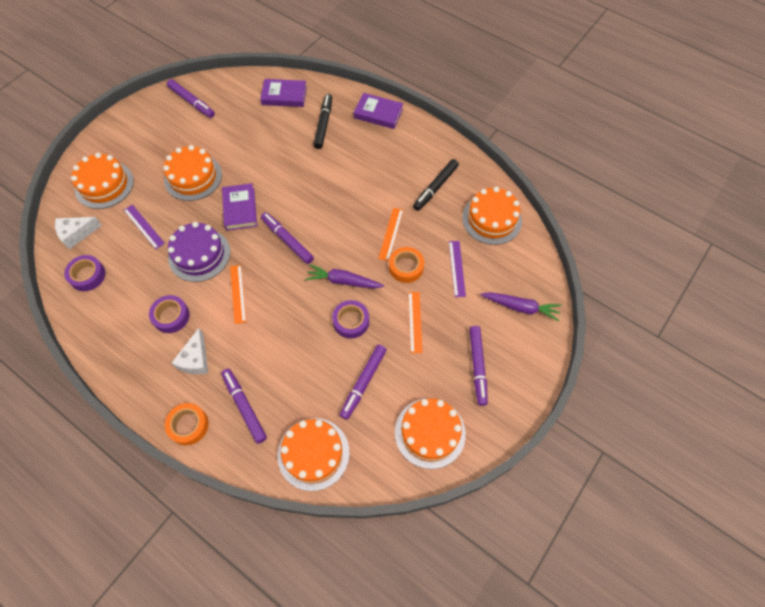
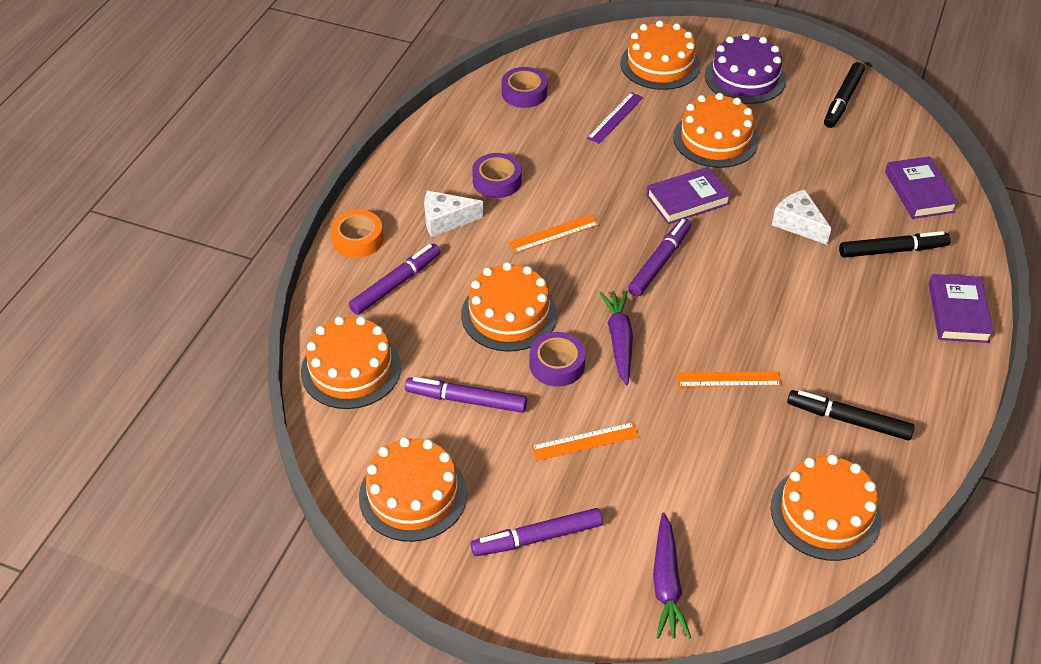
camera: 75 degrees right, 15 degrees down
(77, 234) = (577, 65): white cheese -> white cheese (798, 224)
(192, 102) = (842, 100): purple marker -> black marker
(199, 254) = (596, 180): purple cake -> purple cake (745, 78)
(299, 339) = (509, 314): none -> orange cake
(406, 267) = (675, 411): orange tape -> none
(457, 268) = (703, 479): purple ruler -> none

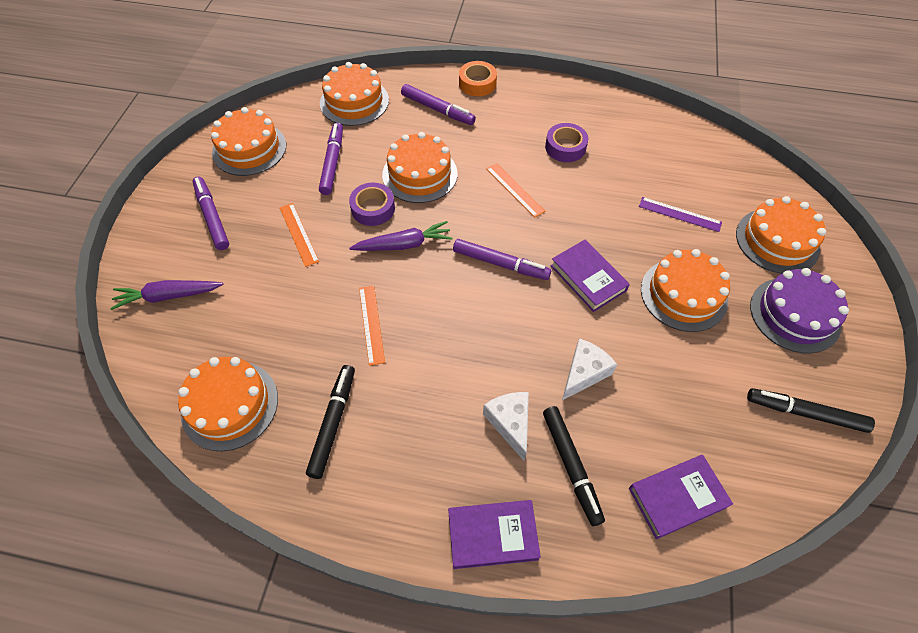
camera: 80 degrees right, 10 degrees up
(446, 220) = (510, 125): white cheese -> white cheese (510, 423)
(524, 93) = (683, 149): purple tape -> none

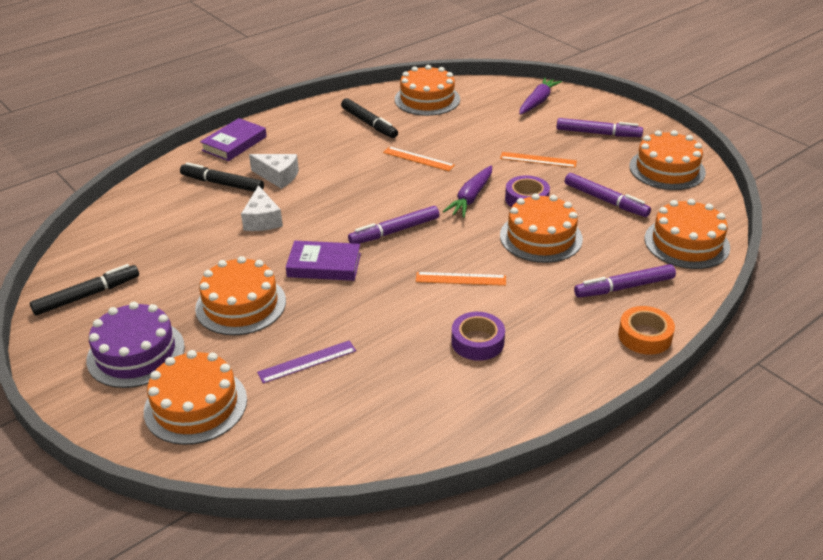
camera: 130 degrees right, 20 degrees down
(677, 497) = (146, 209): purple book -> none

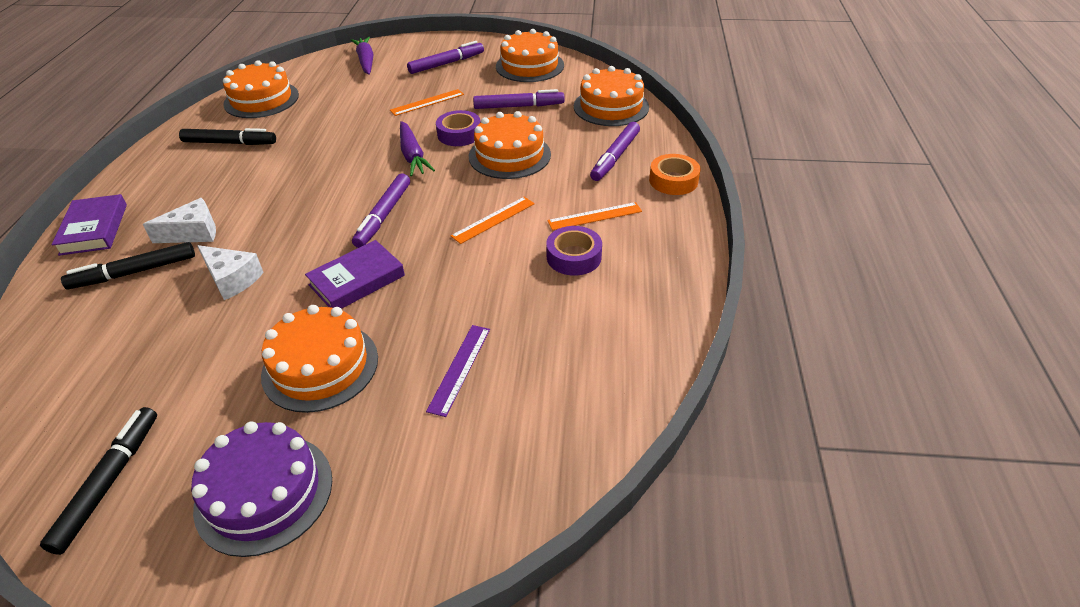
camera: 45 degrees left, 5 degrees up
(195, 405) = (407, 488): orange cake -> none
(418, 159) = (322, 149): orange ruler -> orange ruler (595, 216)

